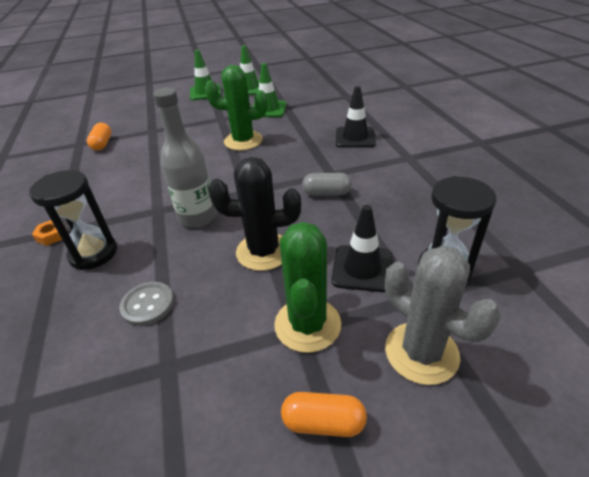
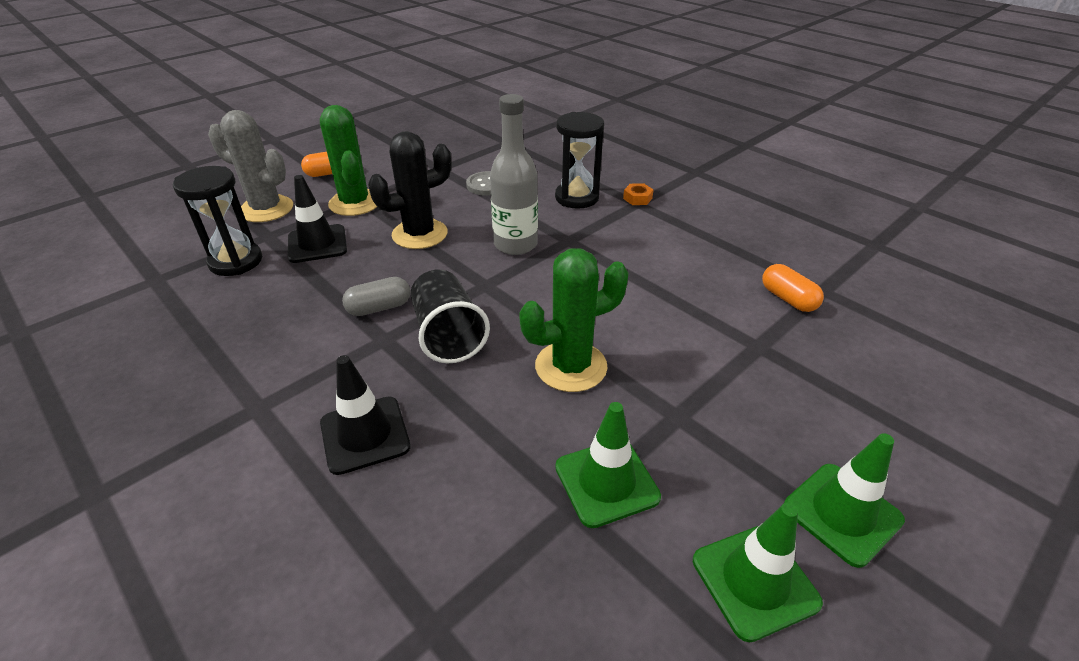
camera: 150 degrees right, 0 degrees up
(292, 167) = (448, 335): none -> black cup

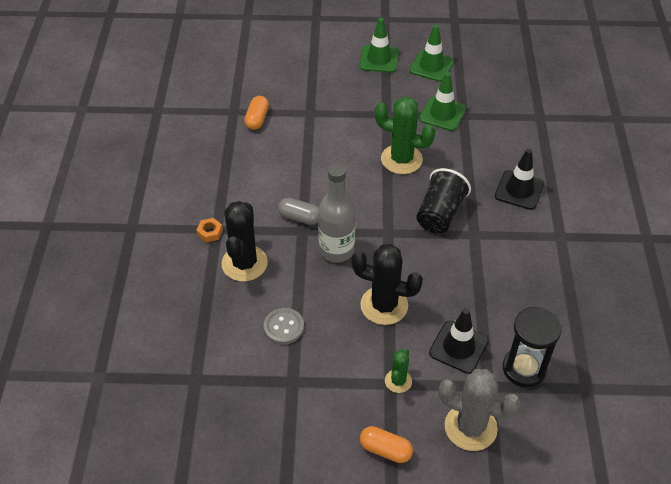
camera: 135 degrees left, 10 degrees up
(266, 209) = (470, 427): grey cactus -> grey cactus turned 45 degrees counterclockwise
(355, 203) = (398, 381): green cactus -> green cactus, size x0.54
(379, 308) = (460, 258): grey capsule -> grey capsule (300, 217)
(576, 198) = (244, 263): black hourglass -> black cactus

